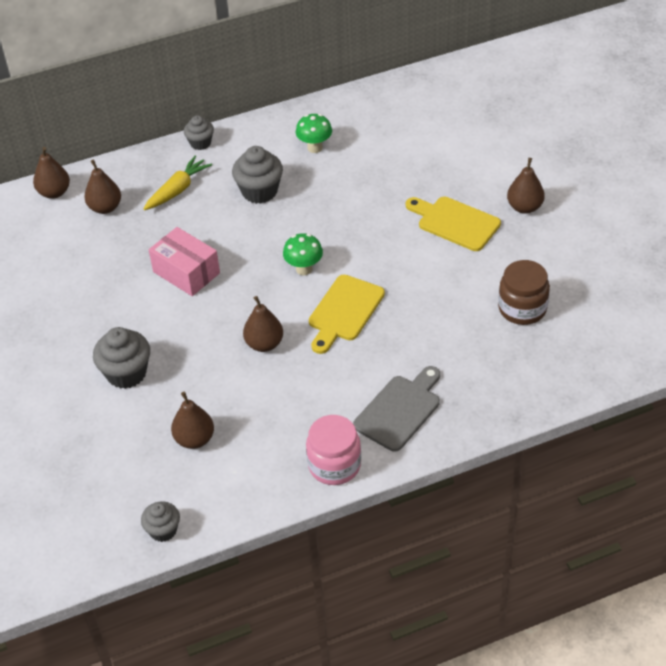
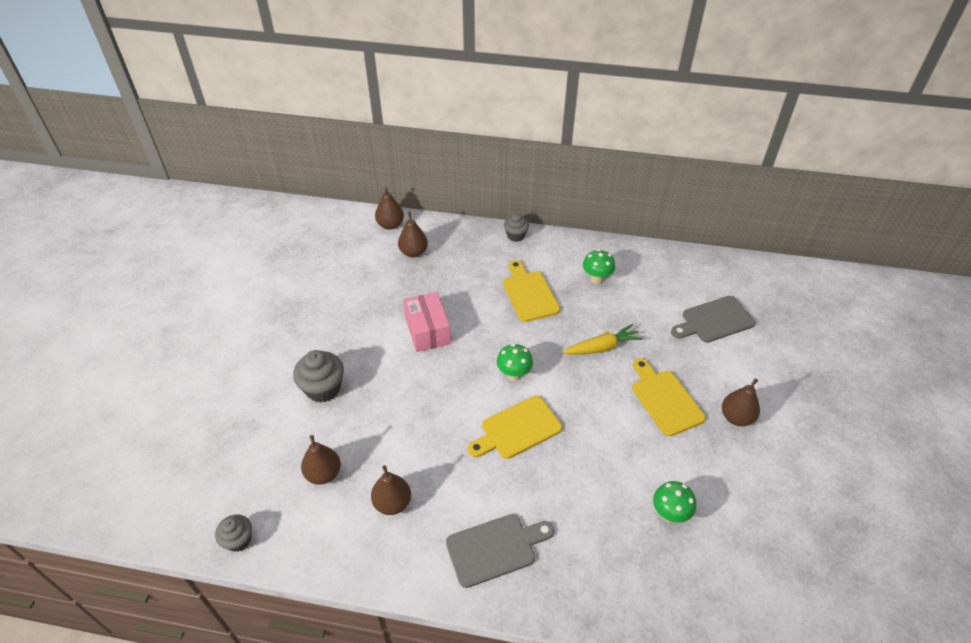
camera: 30 degrees right, 0 degrees up
(178, 190) = (472, 263): yellow carrot -> yellow carrot (602, 347)
(259, 191) = (529, 293): grey cupcake -> yellow cutting board
(264, 344) = (436, 422): brown pear -> brown pear (392, 503)
(334, 465) = (405, 567): pink jar -> none
(450, 135) = (714, 320): none -> grey cutting board
(522, 309) = (669, 514): brown jar -> green mushroom

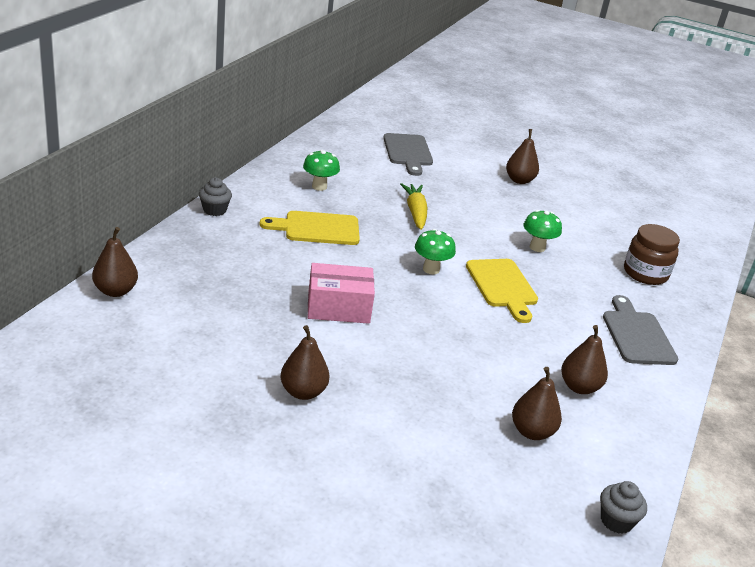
camera: 80 degrees left, 15 degrees down
(323, 388) = (399, 409): grey cupcake -> none
(413, 252) = (189, 285): brown pear -> brown pear (303, 392)
(619, 554) = (645, 273): none -> brown jar
(665, 399) = (490, 203): yellow cutting board -> none
(669, 514) = (609, 239): green mushroom -> green mushroom (537, 247)

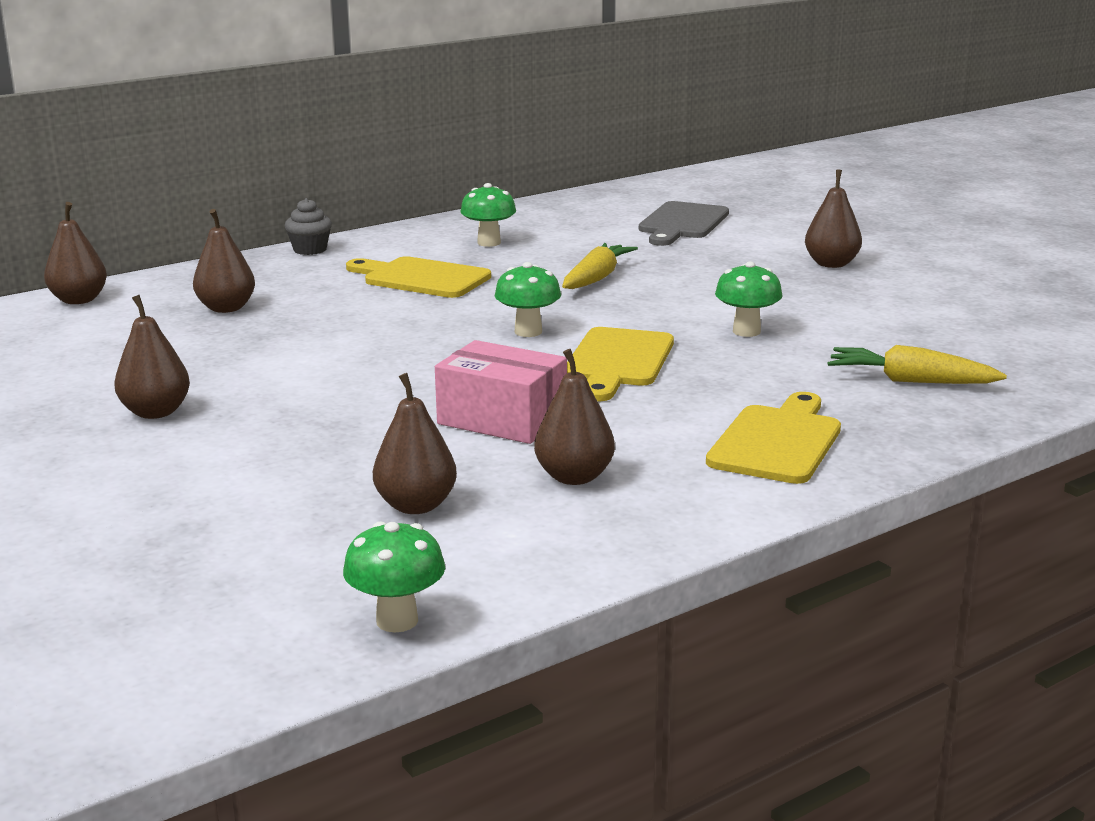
camera: 35 degrees right, 10 degrees down
(229, 281) = (226, 308): none -> brown pear
(338, 308) = (330, 349): pink box -> pink box (502, 419)
(616, 521) = (397, 621): grey cupcake -> green mushroom
(637, 335) = (777, 441): grey cutting board -> yellow cutting board
(645, 273) = (910, 381): brown jar -> yellow carrot

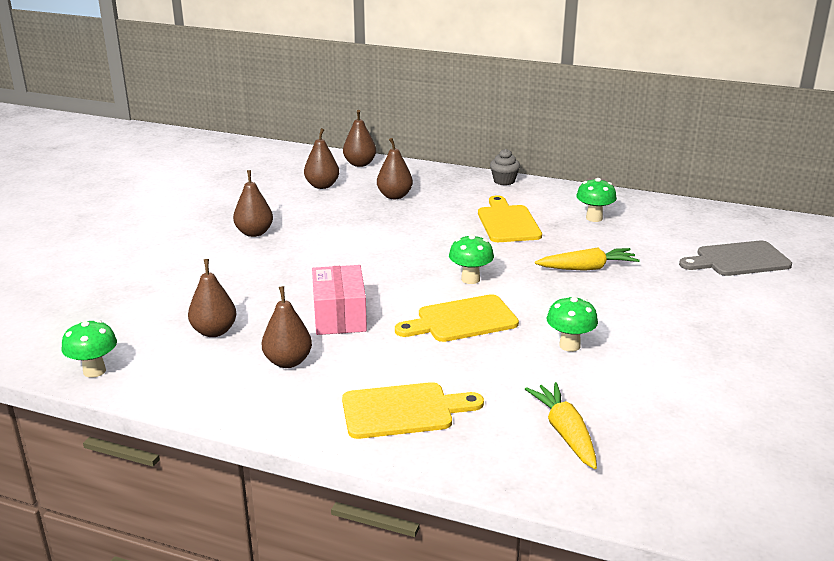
camera: 55 degrees right, 5 degrees up
(831, 264) = (752, 337): brown pear -> brown pear (322, 186)

